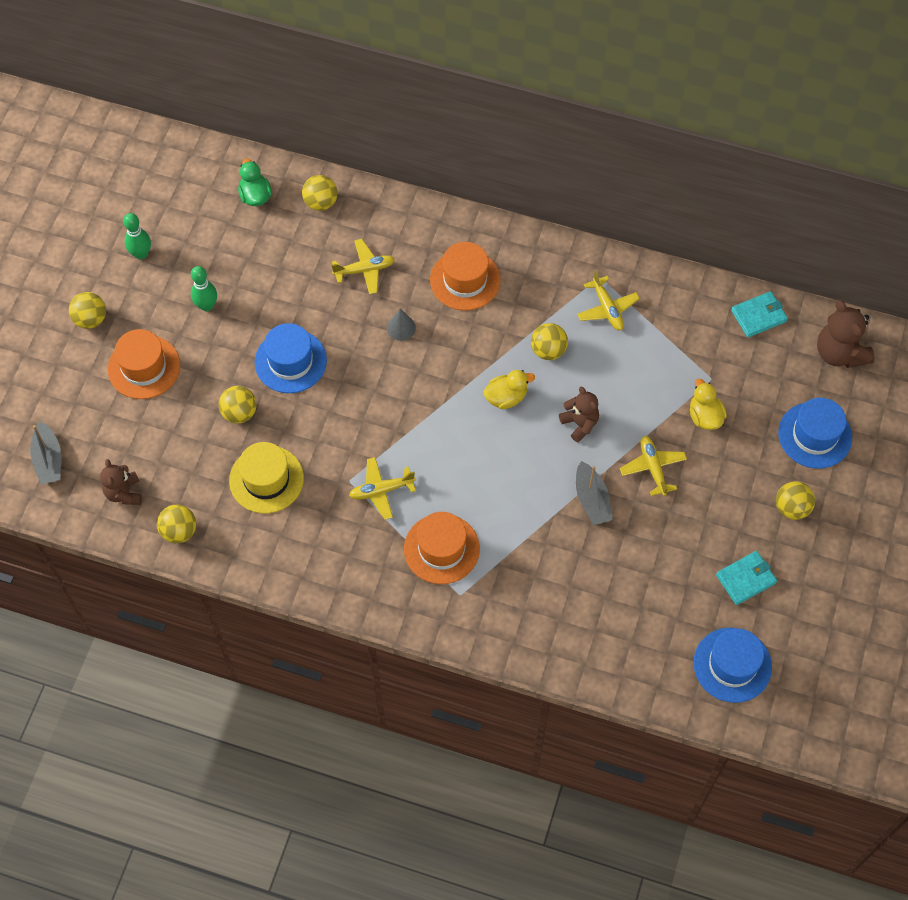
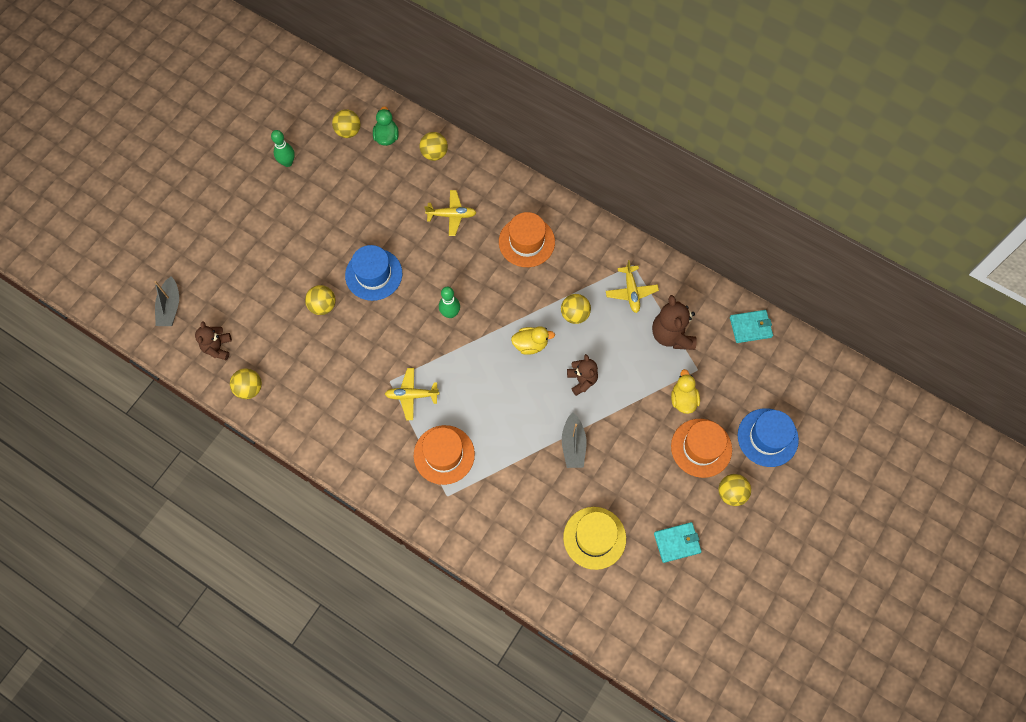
camera: 15 degrees right, 5 degrees up
(90, 319) = (234, 204): yellow ball -> yellow ball (348, 131)
(144, 367) = (262, 252): orange hat -> orange hat (701, 448)
(206, 305) = (324, 215): green bowling pin -> green bowling pin (450, 313)
(266, 479) = (327, 364): yellow hat -> yellow hat (594, 538)
(401, 328) = (466, 268): grey cone -> none
(653, 468) = (629, 431): yellow plane -> none
(732, 665) = (645, 611): blue hat -> none
(839, 353) = (807, 374): brown teddy bear -> brown teddy bear (672, 335)

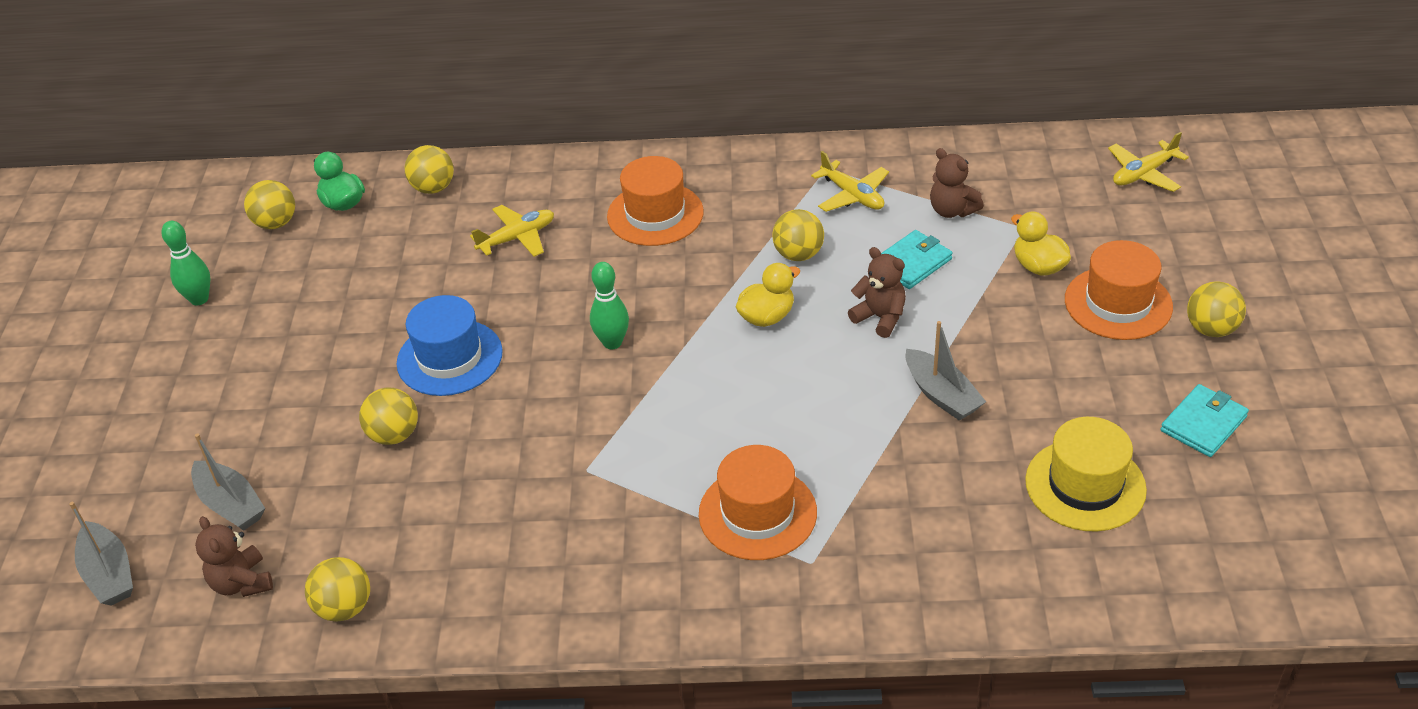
camera: 30 degrees left, 25 degrees down
(235, 301) = (230, 504): none -> grey boat
(412, 395) = (638, 468): yellow plane -> yellow plane (1144, 173)
(672, 335) = (952, 210): brown teddy bear -> brown teddy bear, size x0.65
(750, 327) = (1043, 154): turquoise wallet -> turquoise wallet (912, 263)
(767, 437) = (1188, 248): blue hat -> none

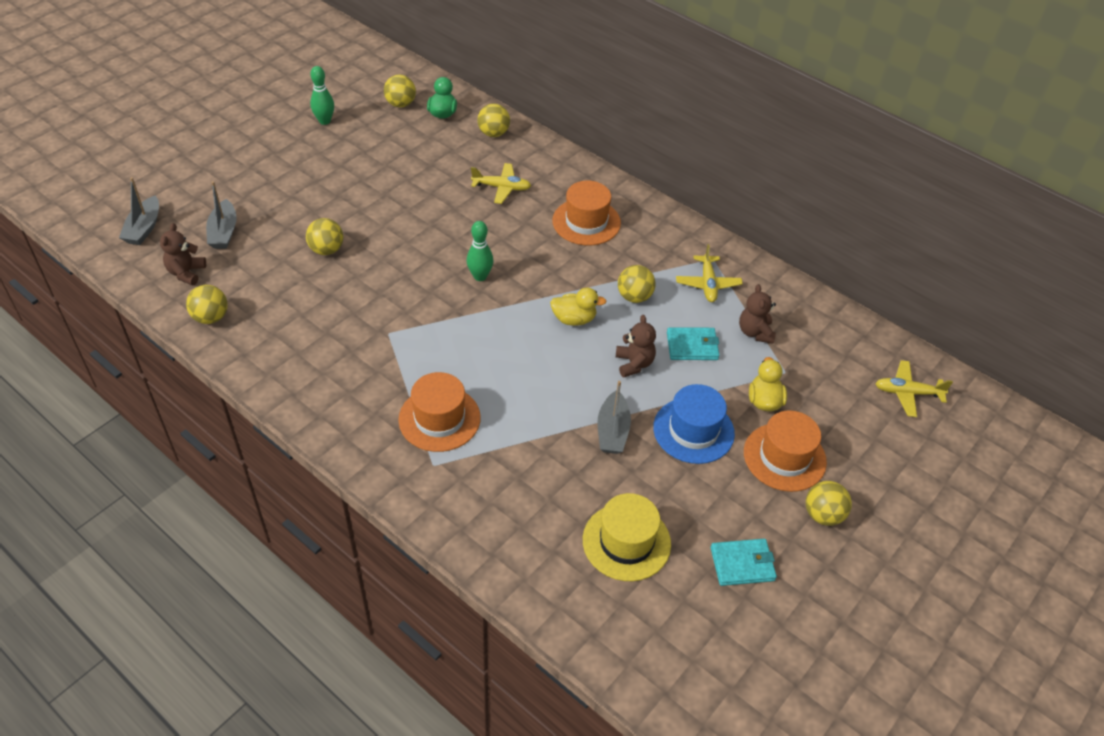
camera: 35 degrees right, 5 degrees up
(450, 358) = (396, 229): blue hat -> blue hat (693, 430)

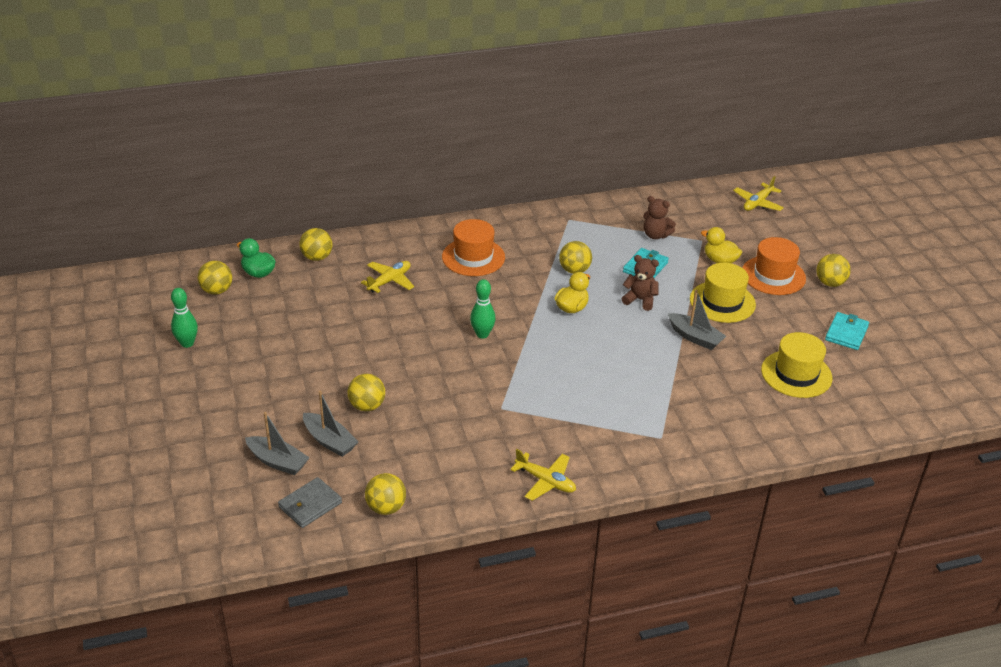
camera: 55 degrees left, 10 degrees down
(144, 228) = (215, 514): grey boat -> grey boat (329, 441)
(186, 273) = (310, 505): brown teddy bear -> grey wallet
(439, 419) = (617, 416): orange hat -> none
(693, 430) = (722, 302): blue hat -> yellow hat
(707, 284) = (592, 233): yellow plane -> yellow plane (545, 481)

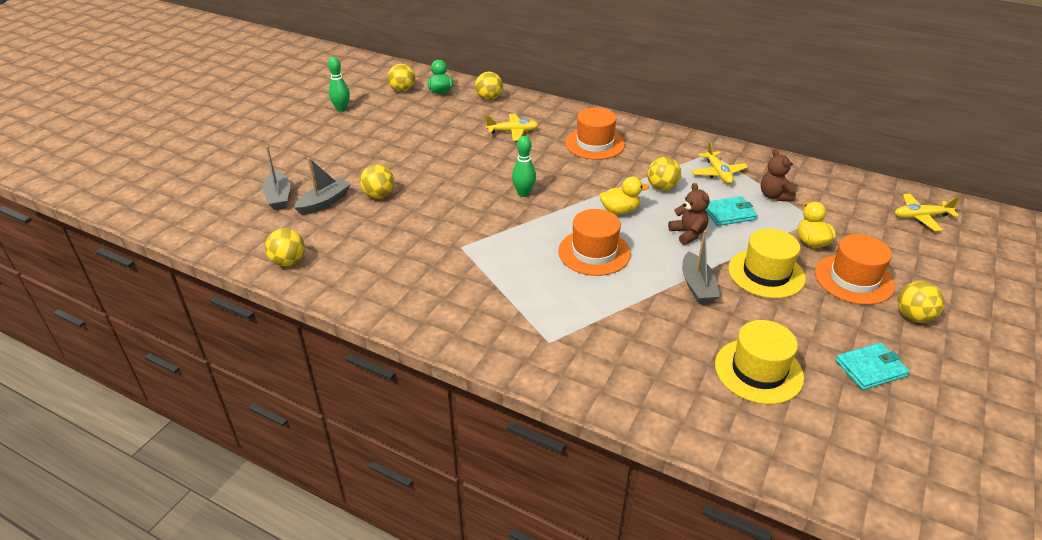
camera: 45 degrees right, 0 degrees up
(310, 505) = (253, 232): grey wallet -> none
(329, 441) = (324, 202): grey boat -> grey boat turned 135 degrees counterclockwise
(545, 481) = (412, 314): yellow plane -> yellow plane (718, 173)
(600, 353) = (594, 252): none -> orange hat

